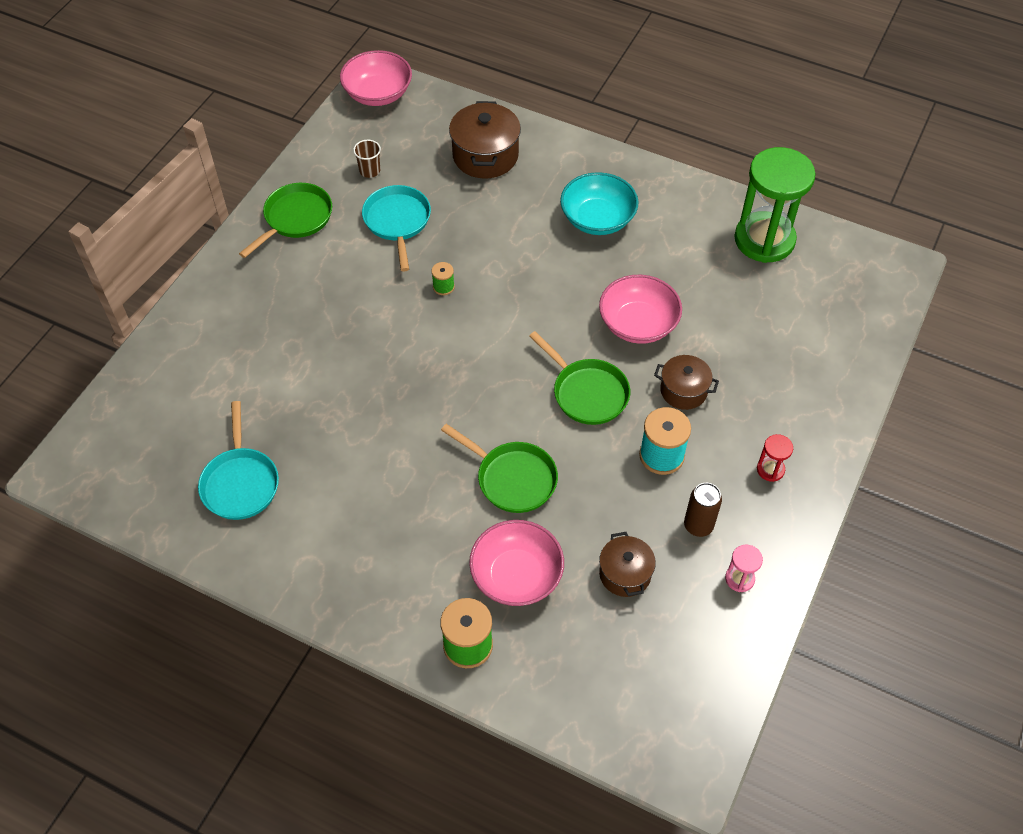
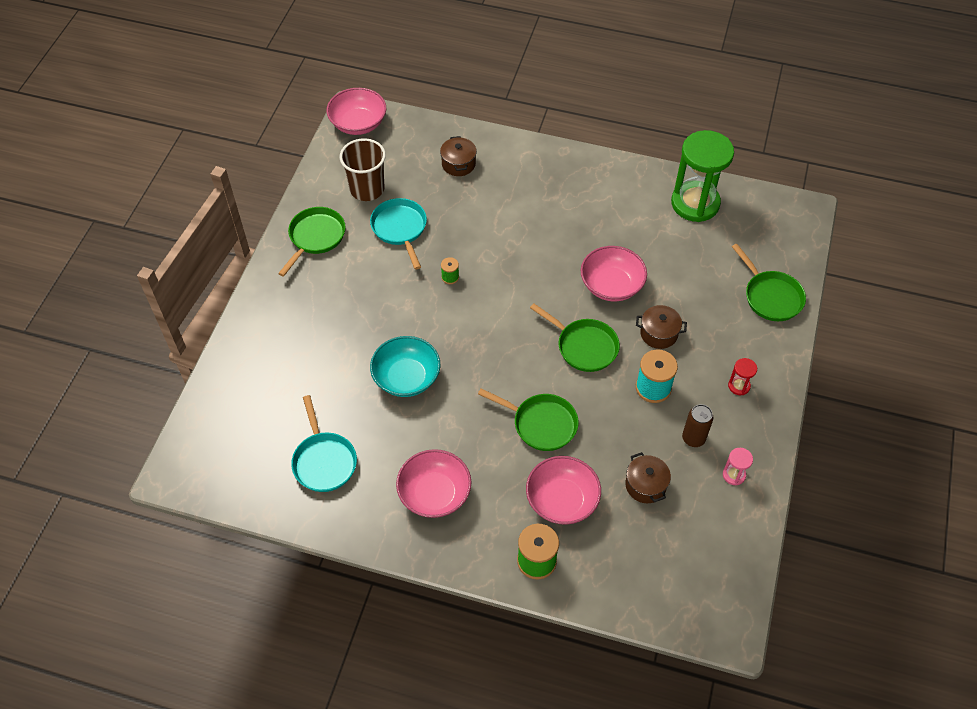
camera: 10 degrees left, 0 degrees up
(363, 543) = (434, 494): none -> pink bowl
(369, 171) = (367, 189): brown cup -> brown cup, size x1.99
(485, 155) = (458, 164): brown pot -> brown pot, size x0.63
(597, 219) = (560, 204): turquoise bowl -> turquoise bowl (406, 377)
(835, 365) = (770, 296): none -> green pan

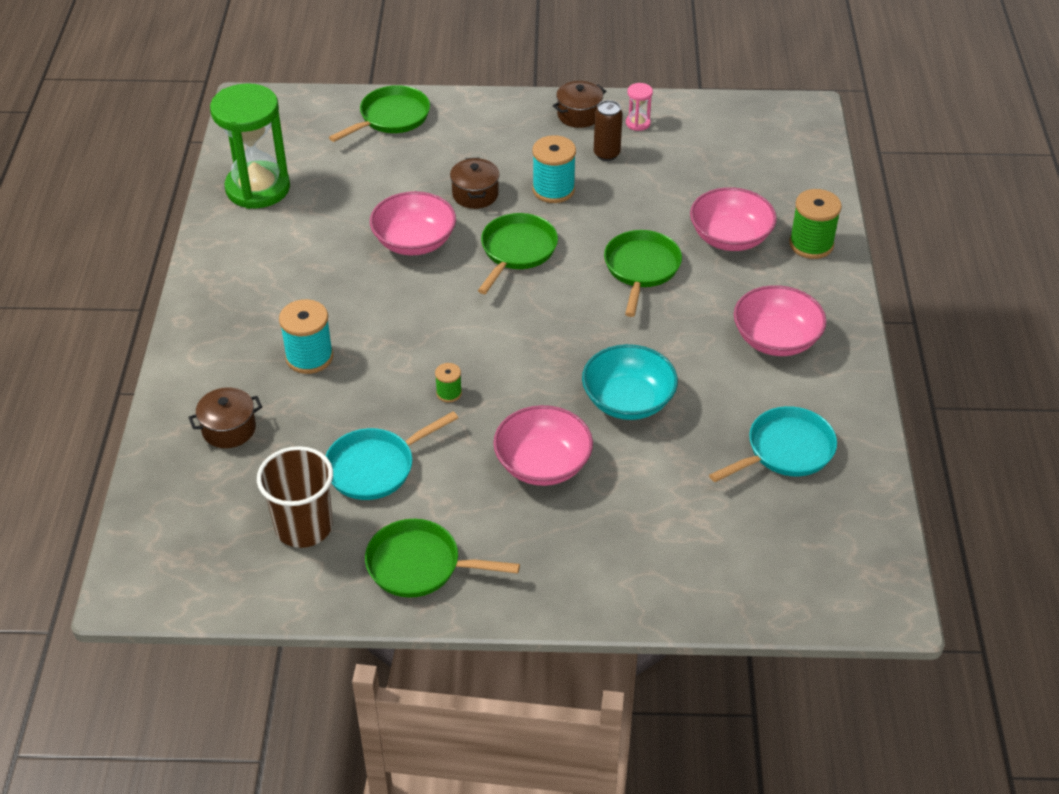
camera: 105 degrees left, 10 degrees down
(358, 123) = (155, 577): pink bowl -> pink bowl (543, 464)
(508, 210) = (309, 357): none -> turquoise spool
(645, 485) = (680, 180): brown pot -> brown pot (579, 115)
(739, 386) = (525, 129): red hourglass -> none

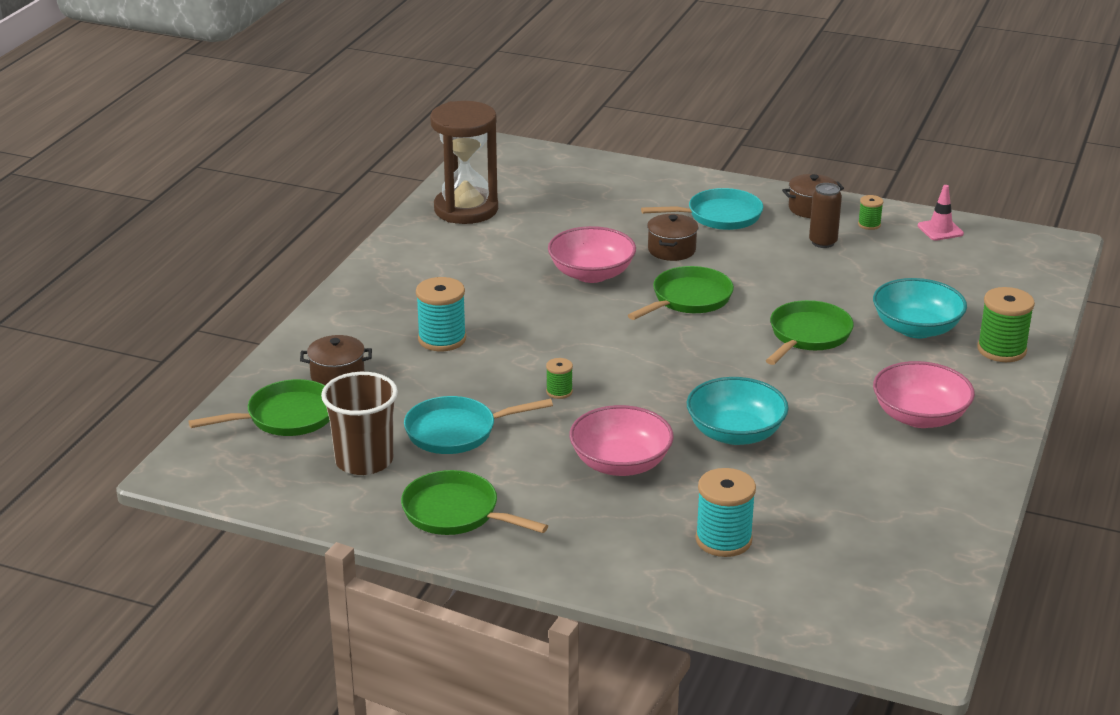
camera: 20 degrees right, 15 degrees down
(258, 188) = (466, 209): green hourglass -> brown hourglass
(391, 118) = (622, 180): green pan -> green pan (286, 417)
(553, 190) = (752, 260): turquoise spool -> turquoise spool (723, 540)
(638, 123) = (869, 224): pink hourglass -> green spool
(701, 116) = (940, 230): none -> pink traffic cone
(730, 237) = (916, 328): pink bowl -> turquoise bowl
(785, 451) = (879, 506): turquoise pan -> turquoise pan (719, 216)

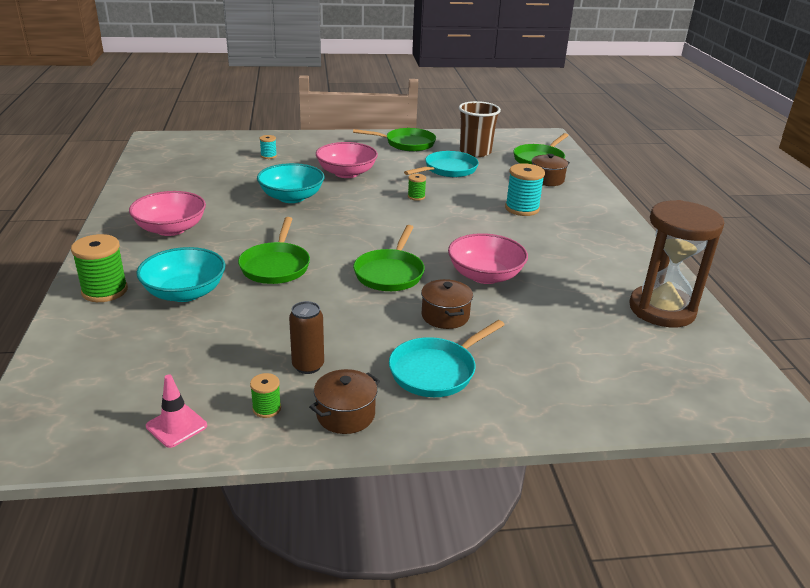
camera: 150 degrees right, 0 degrees up
(723, 540) = (268, 156): turquoise spool -> turquoise spool, size x0.53

